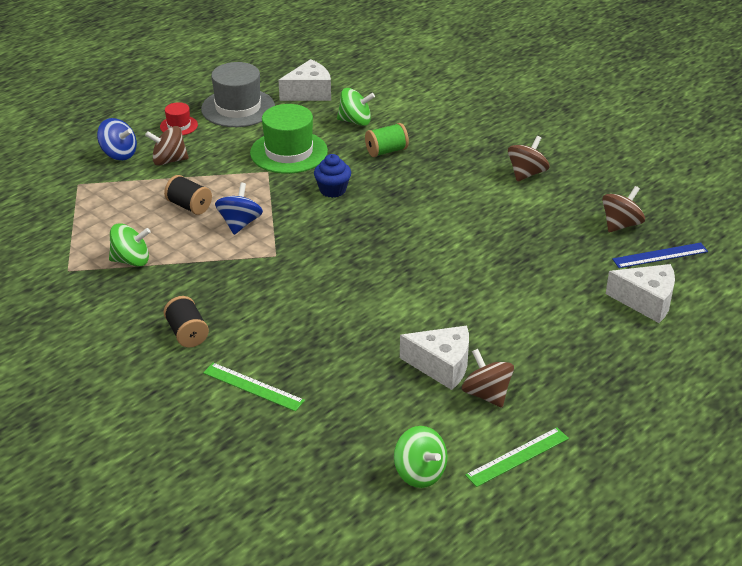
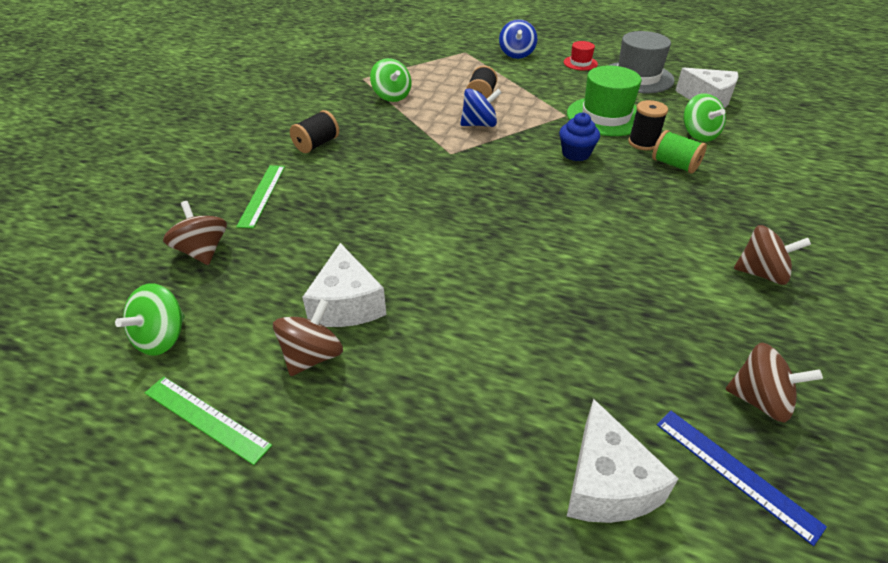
camera: 65 degrees right, 5 degrees up
(169, 160) = (530, 73): brown spinning top -> brown spinning top (203, 251)
(345, 152) = (642, 143): none -> black spool

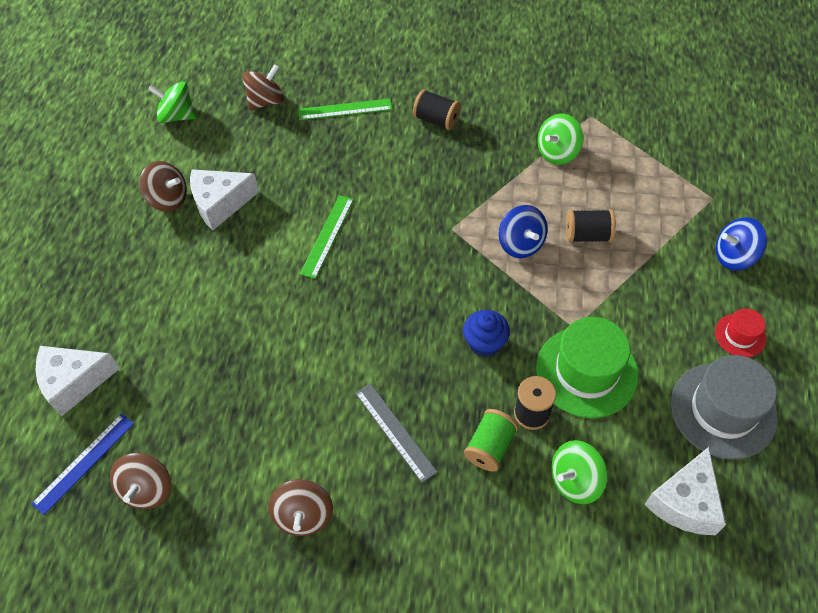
camera: 80 degrees right, 15 degrees up
(206, 418) = (115, 163): green ruler -> green ruler (327, 236)
(664, 209) = (395, 431): none -> grey ruler

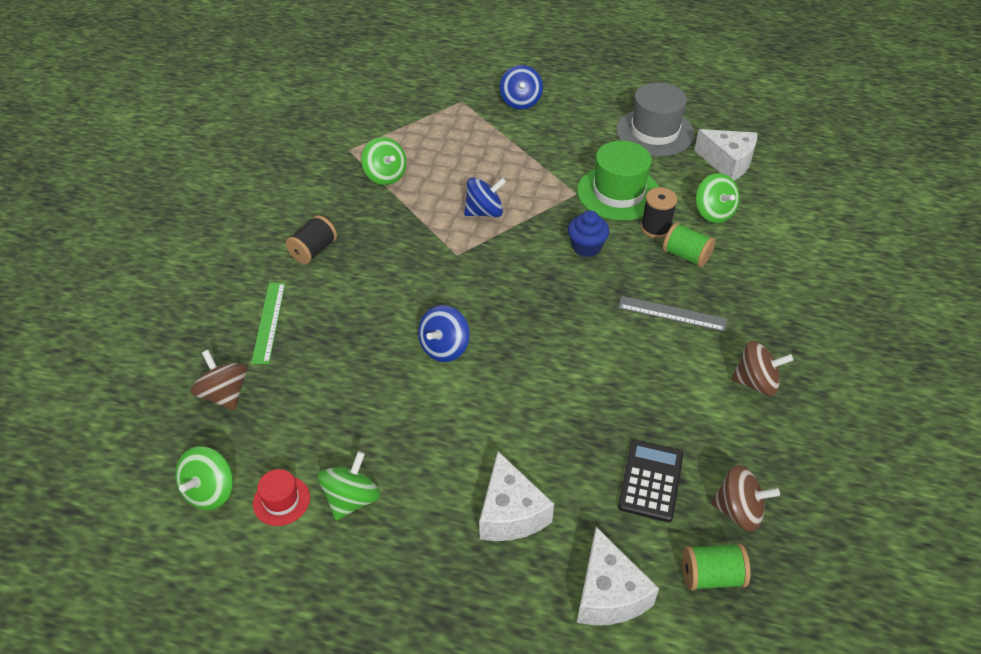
camera: 85 degrees left, 10 degrees down
(84, 463) = (711, 576): blue ruler -> green spool
(168, 199) = (352, 499): brown spinning top -> green spinning top
(182, 413) = (650, 480): none -> black calculator
(220, 204) = (375, 443): white cheese -> white cheese (510, 513)
(327, 236) = (444, 348): green ruler -> blue spinning top
(395, 431) = (672, 313): grey ruler -> grey ruler turned 45 degrees clockwise
(587, 235) = (484, 172): black spool -> none
(740, 335) = (592, 113): red hat -> red hat (281, 500)

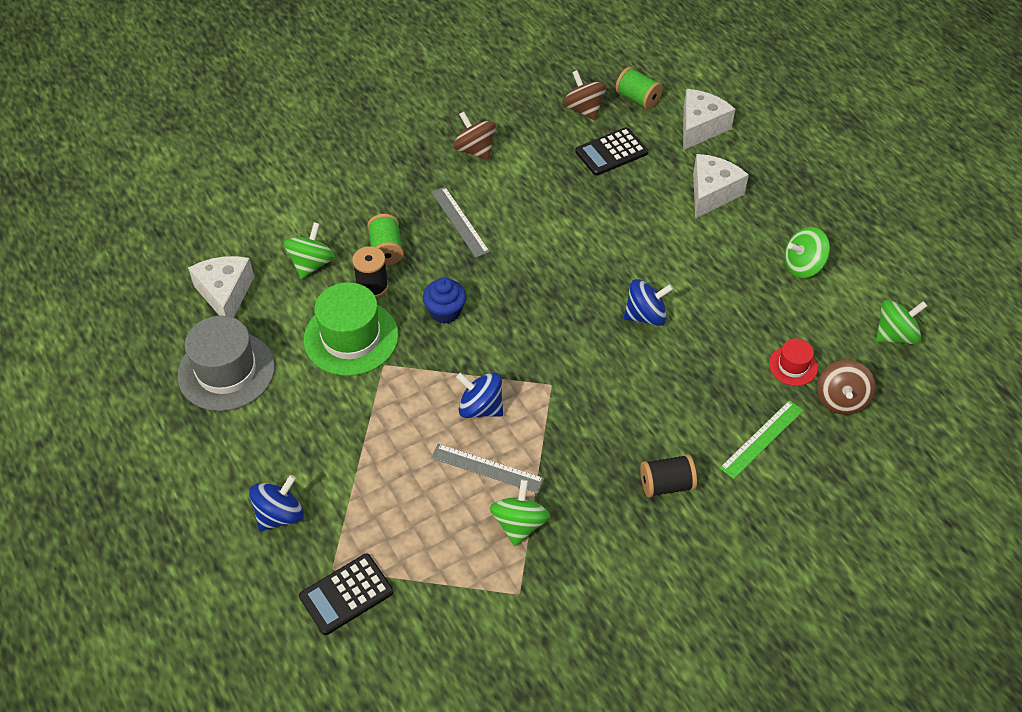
camera: 135 degrees left, 5 degrees up
(281, 500) = (850, 296): red hat -> red hat (793, 366)
(438, 187) = (487, 468): none -> grey ruler
(440, 98) = (346, 594): none -> black calculator

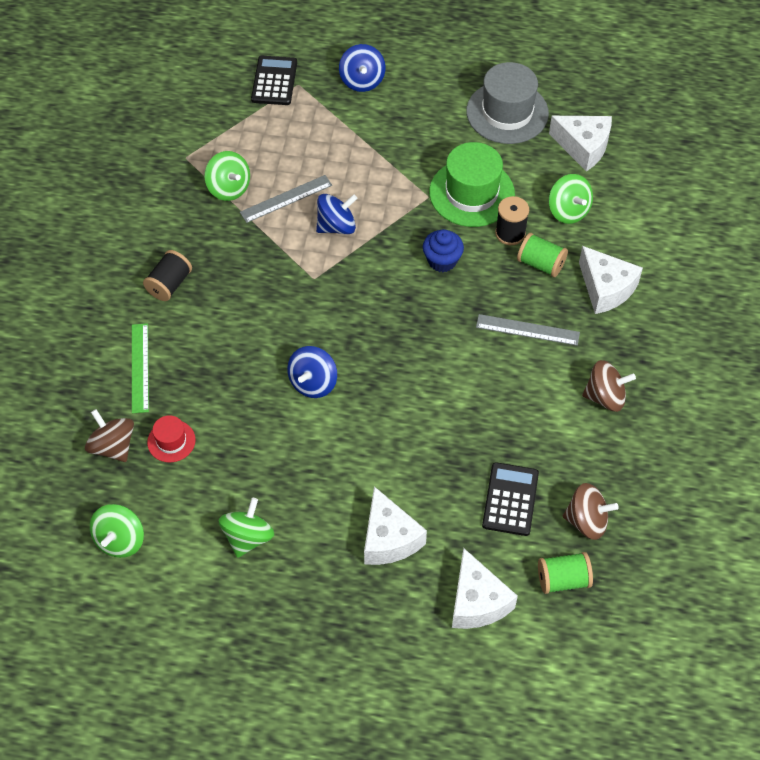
camera: 130 degrees right, 5 degrees up
(373, 199) = (606, 288): none -> white cheese

